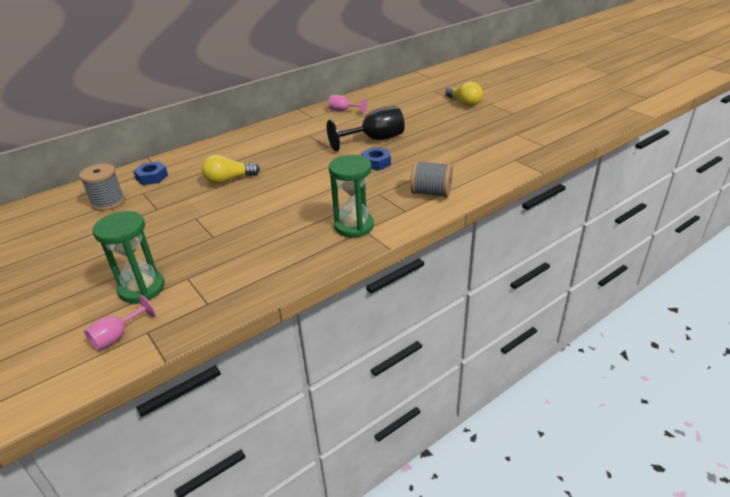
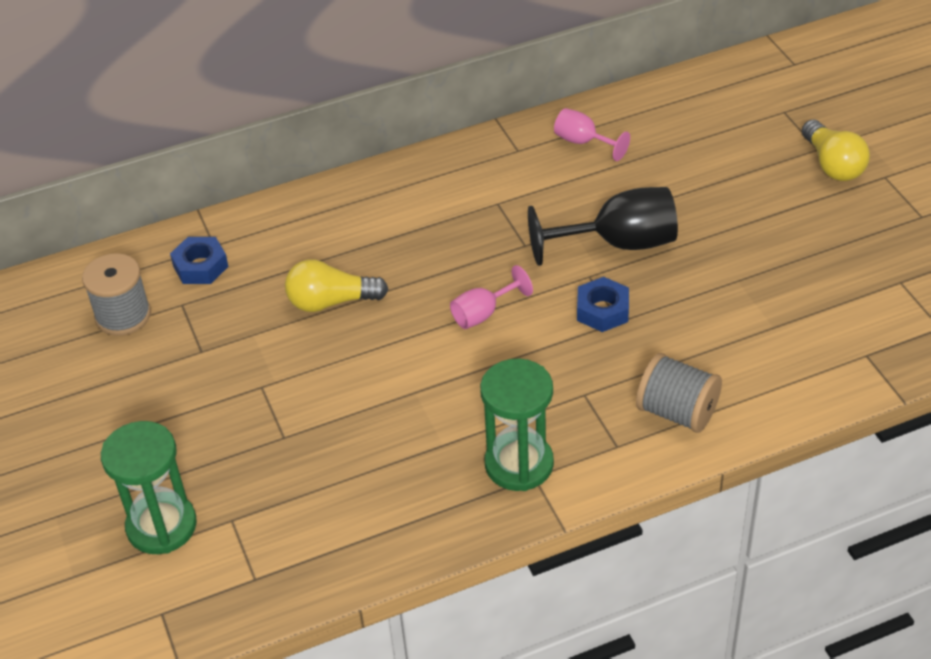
camera: 15 degrees right, 10 degrees up
(117, 336) = (119, 612): pink goblet -> pink goblet (483, 314)

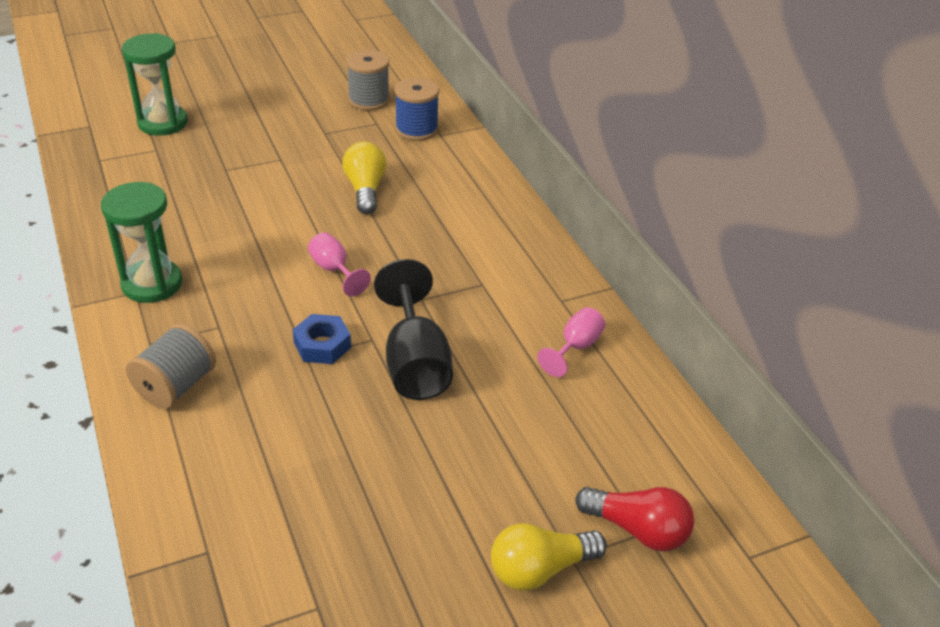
camera: 85 degrees right, 5 degrees down
(200, 266) = (416, 129): blue nut -> blue spool
(783, 115) = (637, 530): none -> red light bulb

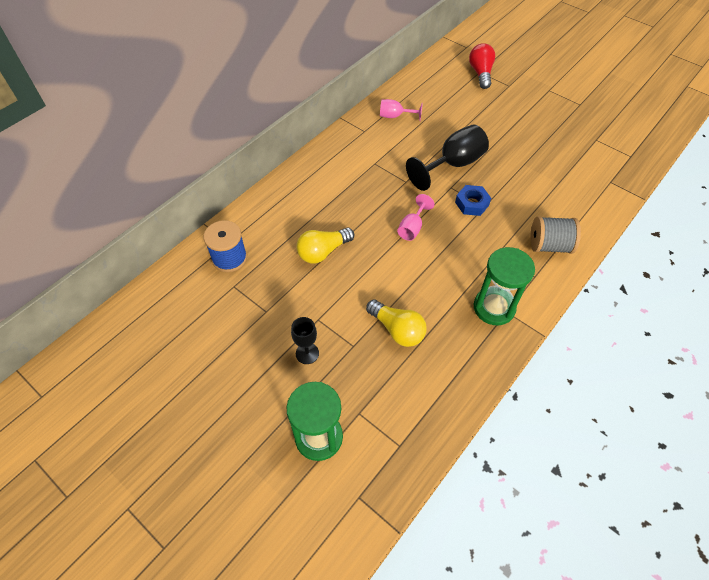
camera: 115 degrees left, 15 degrees up
(249, 141) = (307, 353): none -> black goblet
(369, 100) = (201, 307): grey spool -> none
(540, 569) = (522, 91): yellow light bulb -> yellow light bulb (397, 330)

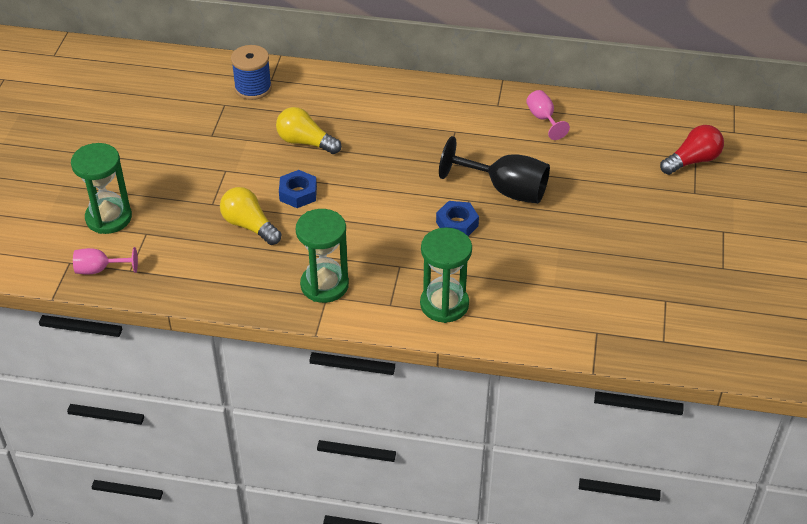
camera: 60 degrees right, 10 degrees down
(307, 353) = (185, 178): black goblet -> none
(380, 281) = (298, 193): none -> blue nut
(397, 330) = (249, 226): yellow light bulb -> yellow light bulb turned 120 degrees clockwise
(412, 228) = (385, 191): pink goblet -> pink goblet (99, 269)
(549, 245) = (444, 304): grey spool -> green hourglass

